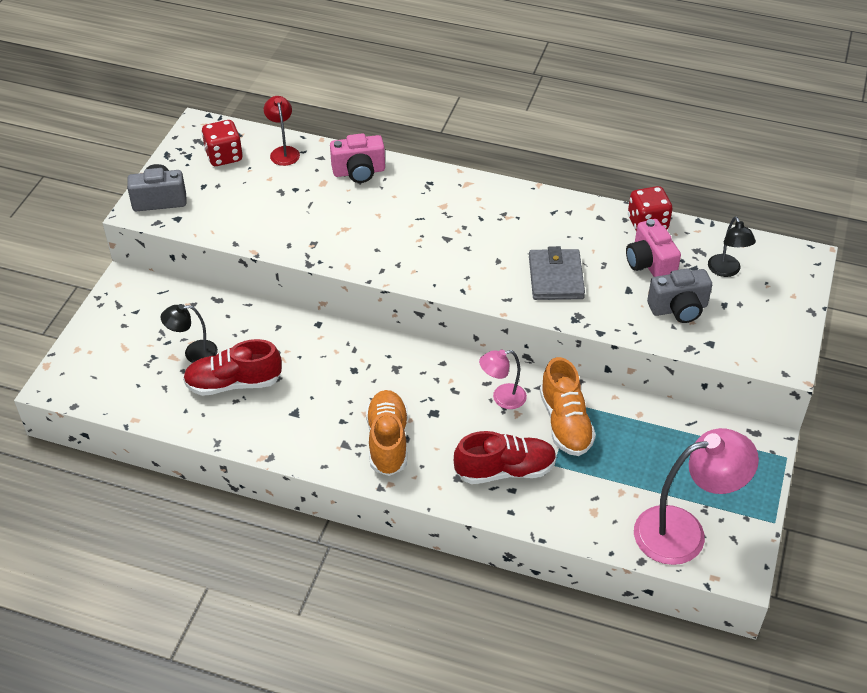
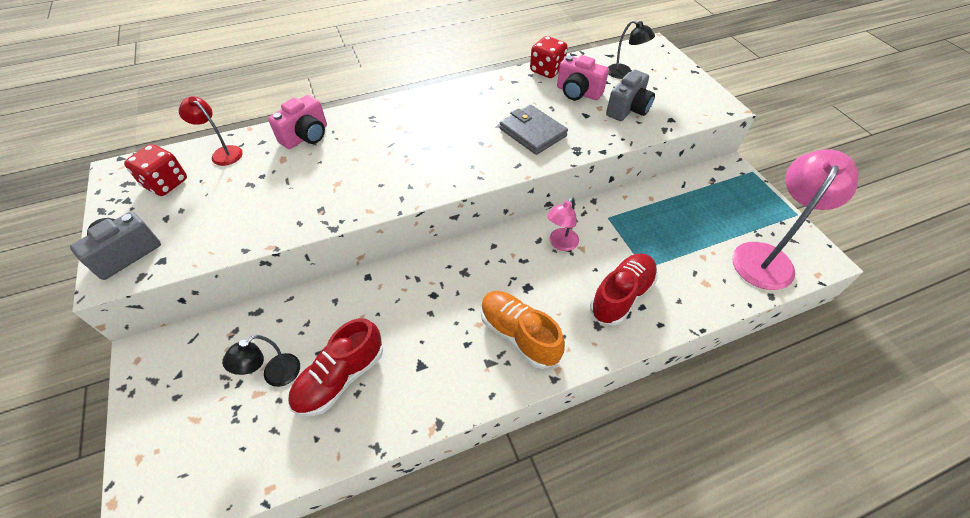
camera: 40 degrees left, 5 degrees up
(565, 423) = (618, 234): orange shoe -> none

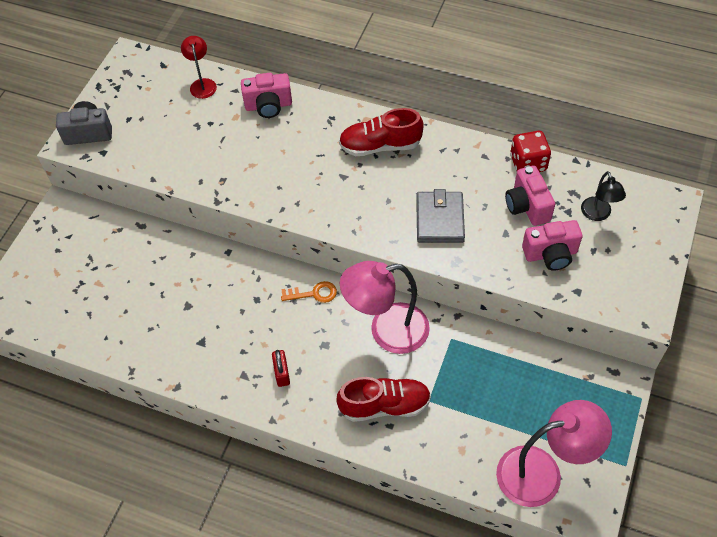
camera: 45 degrees right, 5 degrees up
(166, 183) = (149, 88): red dice -> none
(275, 376) = (116, 279): black lamp -> none
(340, 378) = (150, 311): red shoe -> red shoe (380, 146)
(476, 257) = (314, 293): none -> orange key
(519, 335) = (282, 373): orange shoe -> red padlock
(560, 244) = (387, 331): pink lamp -> pink lamp, size x1.93
(628, 109) = (550, 254): grey camera -> pink camera

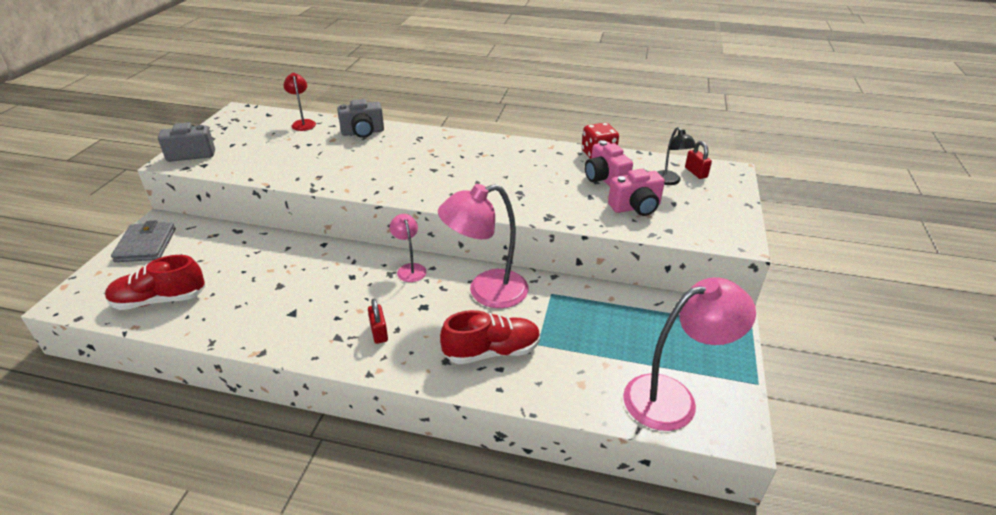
camera: 10 degrees left, 20 degrees down
(268, 106) = (363, 132): pink camera -> grey camera
(314, 293) = (410, 269): orange key -> pink lamp
(380, 146) = (465, 150): red shoe -> red shoe (160, 300)
(440, 219) = (527, 191): grey wallet -> grey wallet (146, 245)
(631, 202) = (696, 172): none -> red padlock

